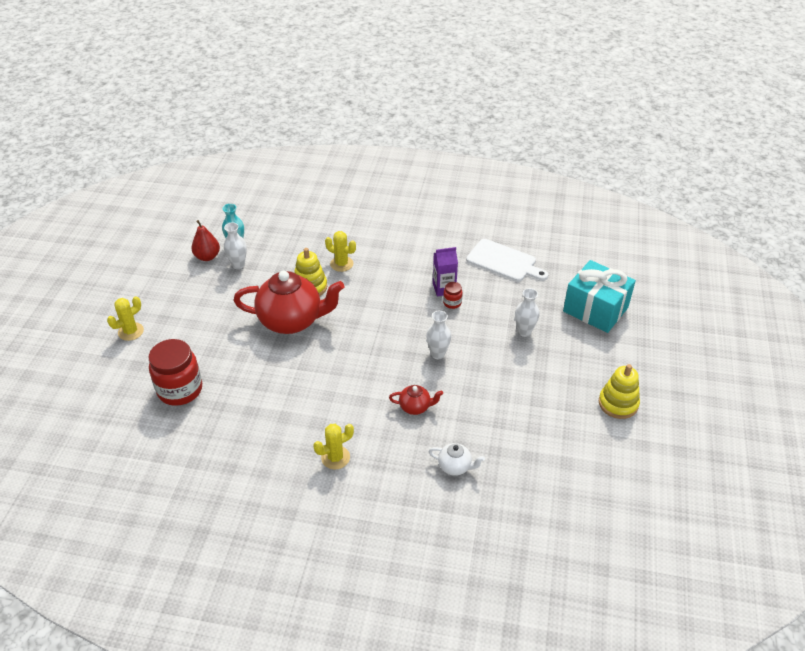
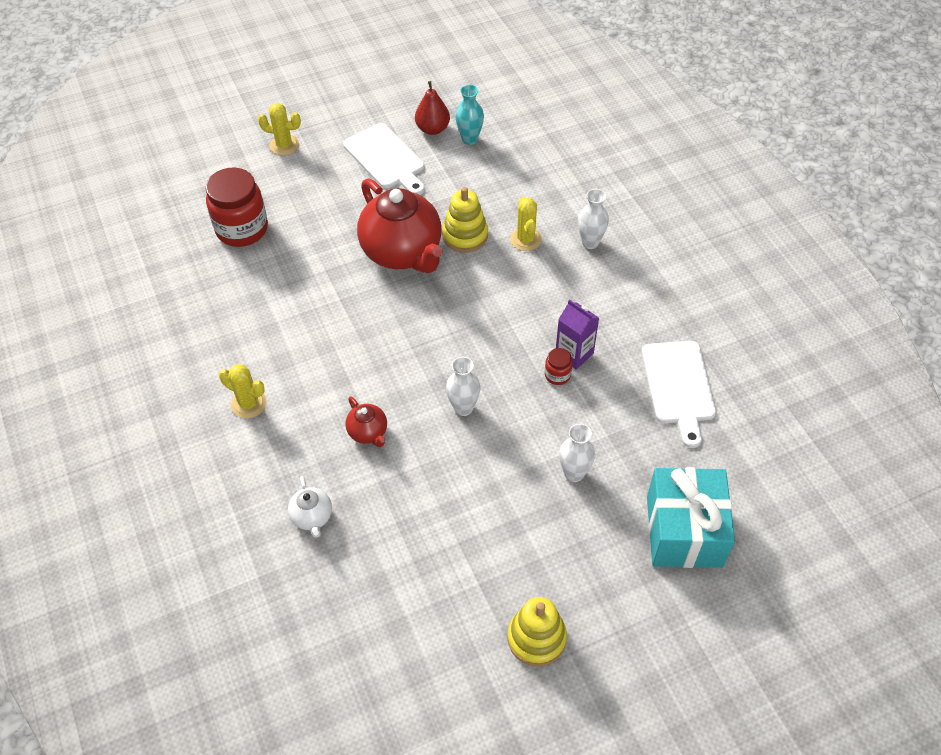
camera: 55 degrees right, 10 degrees up
(205, 289) = (386, 158): none -> white cutting board
(238, 265) = (443, 159): white vase -> white vase (590, 242)

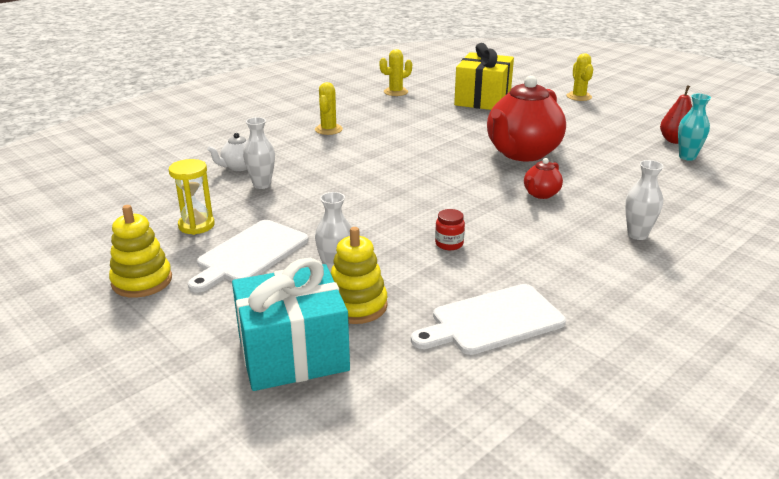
camera: 70 degrees right, 25 degrees down
(242, 229) = (483, 99): red jar -> yellow gift
(368, 432) = (327, 172): red teapot -> red teapot (541, 194)
(386, 158) = (615, 130): white cutting board -> white cutting board (250, 254)
(441, 578) = (196, 225): none -> yellow hourglass
(463, 408) = (377, 205): white vase -> white vase (262, 185)
(465, 235) = (571, 174): yellow stacking toy -> yellow stacking toy (356, 306)
(525, 239) = (600, 201): yellow cactus -> yellow cactus (396, 92)
(574, 354) = (483, 249): purple carton -> none

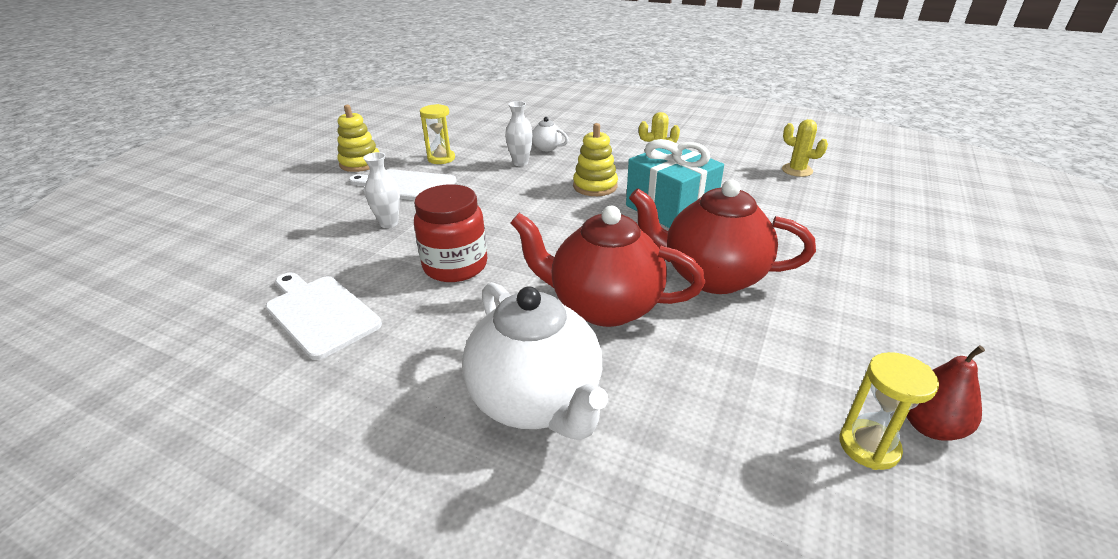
camera: 70 degrees right, 5 degrees up
(293, 354) = (273, 233): turquoise gift -> turquoise gift (670, 208)
(356, 306) = (338, 243): yellow stacking toy -> yellow stacking toy (595, 186)
(449, 244) = (455, 266): red jar -> red jar, size x2.23
(483, 99) = (852, 223): yellow gift -> none
(541, 194) = (603, 306): red teapot -> red teapot, size x2.25
(579, 97) = (987, 297): yellow cactus -> none
(637, 235) = (536, 401): white vase -> white teapot
(687, 157) = (868, 446): turquoise vase -> yellow hourglass

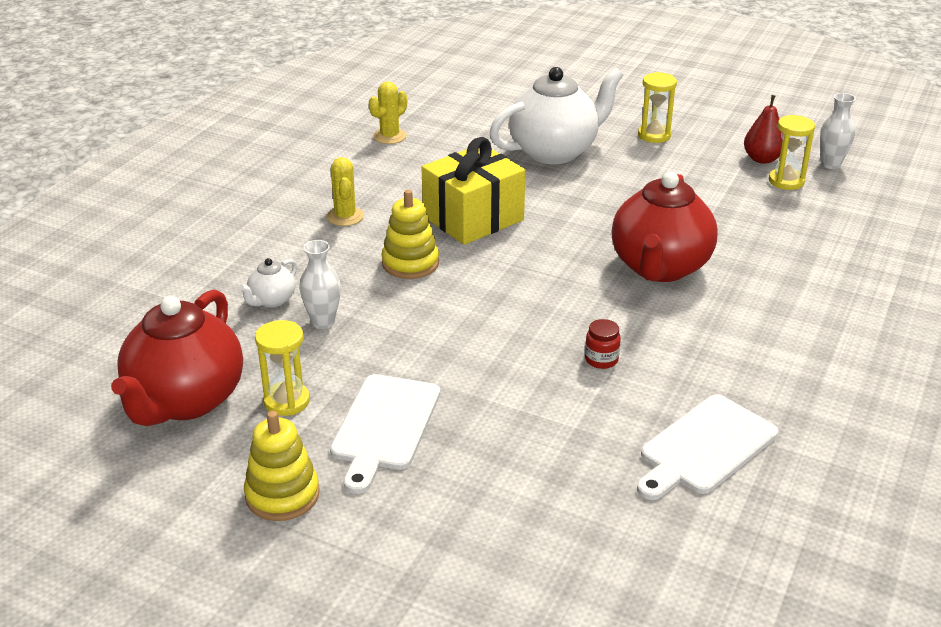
camera: 90 degrees left, 0 degrees up
(389, 223) = (501, 426): white vase -> white vase (831, 164)
(455, 266) = (601, 359): red jar -> red jar, size x0.45
(536, 401) = (788, 302): white teapot -> white teapot (554, 151)
(670, 208) = (473, 218): turquoise gift -> yellow gift
(711, 276) = (605, 210): red teapot -> red teapot (185, 401)
(924, 321) = (654, 135): none -> yellow hourglass

